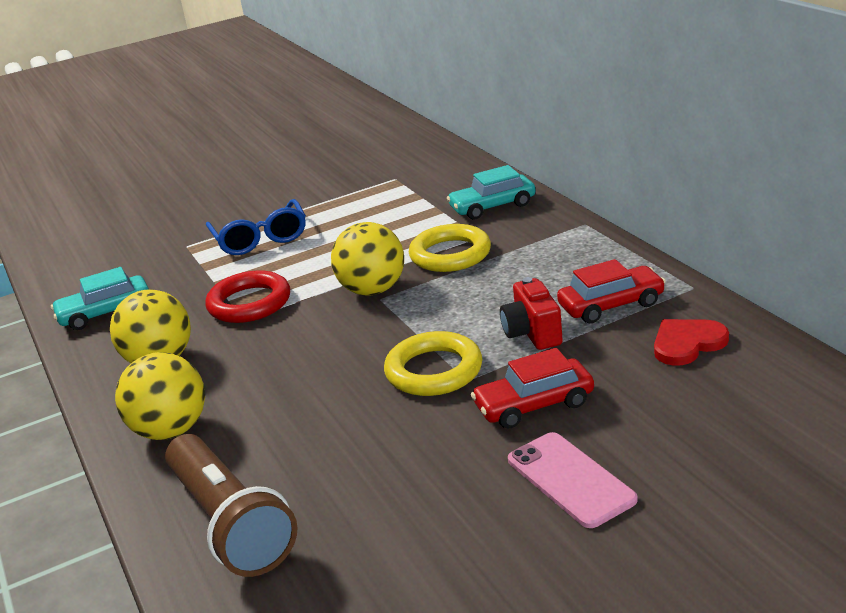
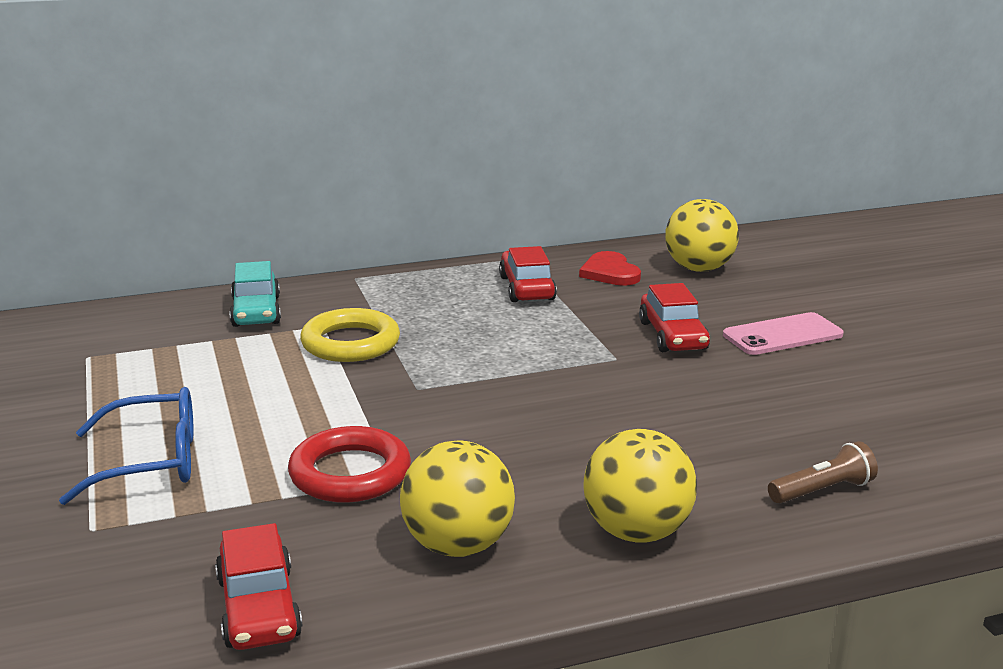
camera: 85 degrees left, 5 degrees down
(105, 312) = (258, 607): turquoise car -> red car
(230, 523) = (822, 491): brown flashlight -> brown flashlight, size x0.50
(373, 290) = (393, 390): yellow ball -> yellow ball (699, 269)
(434, 371) = (592, 371): yellow ring -> none
(532, 333) = (553, 323): red camera -> none

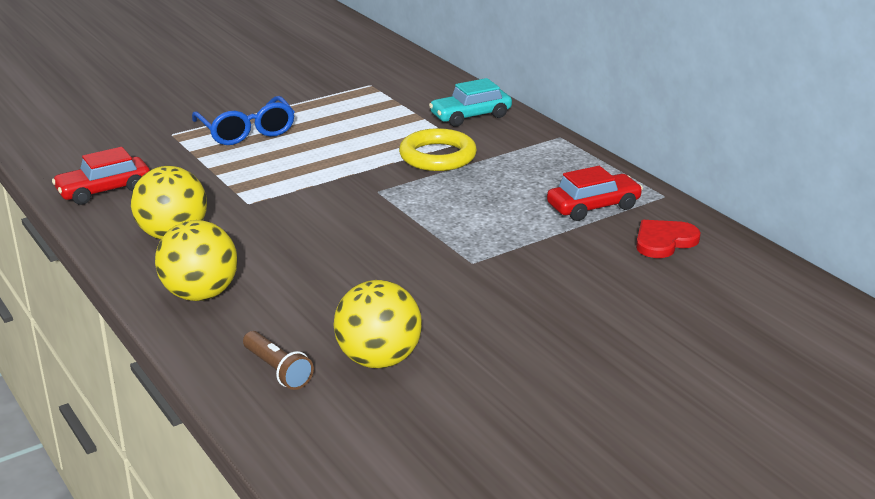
camera: 75 degrees right, 5 degrees up
(350, 473) = (250, 189): red ring -> none
(672, 336) = (536, 284): red car -> none
(699, 269) = (716, 287): yellow ball -> yellow ball (378, 360)
(782, 335) = (576, 343): pink phone -> none

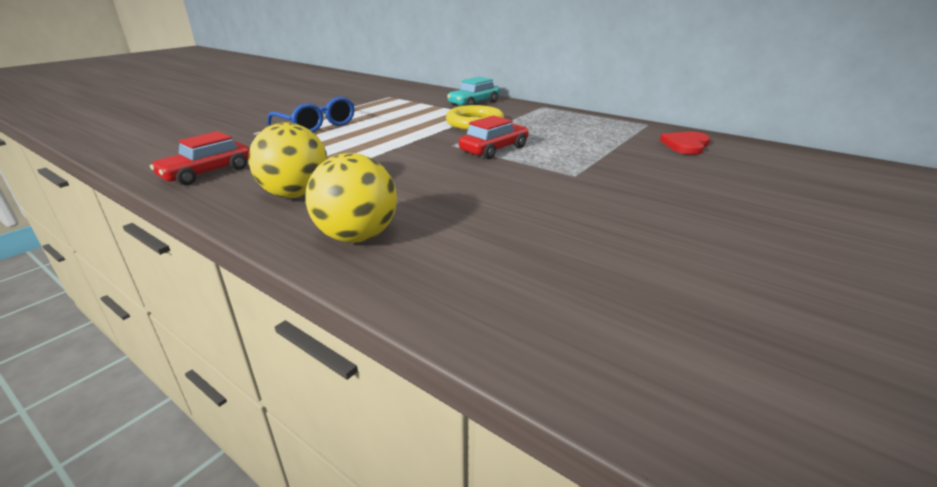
camera: 20 degrees left, 0 degrees up
(277, 370) = (501, 293): brown flashlight -> none
(378, 360) = (590, 261): yellow ball -> none
(593, 207) = (614, 134): red car -> red car (494, 149)

